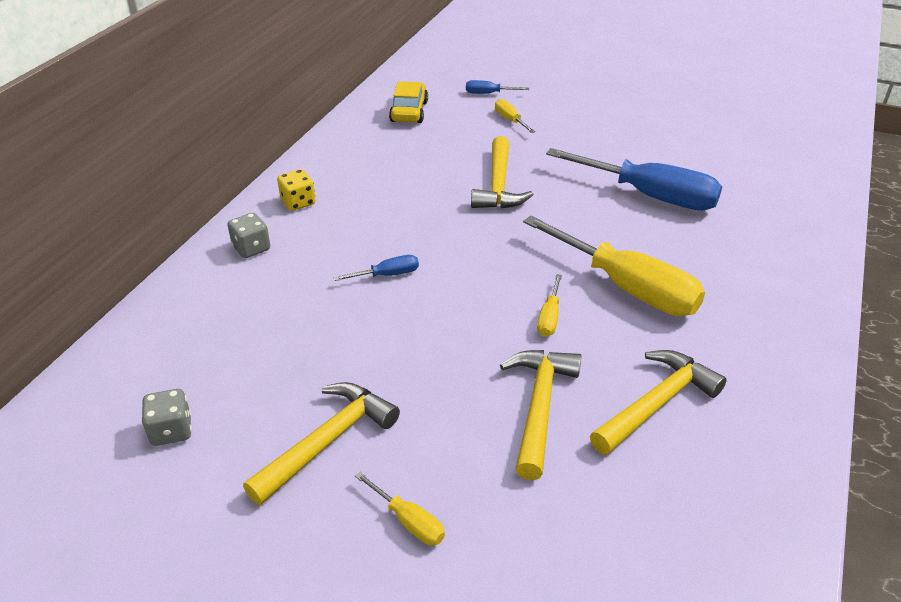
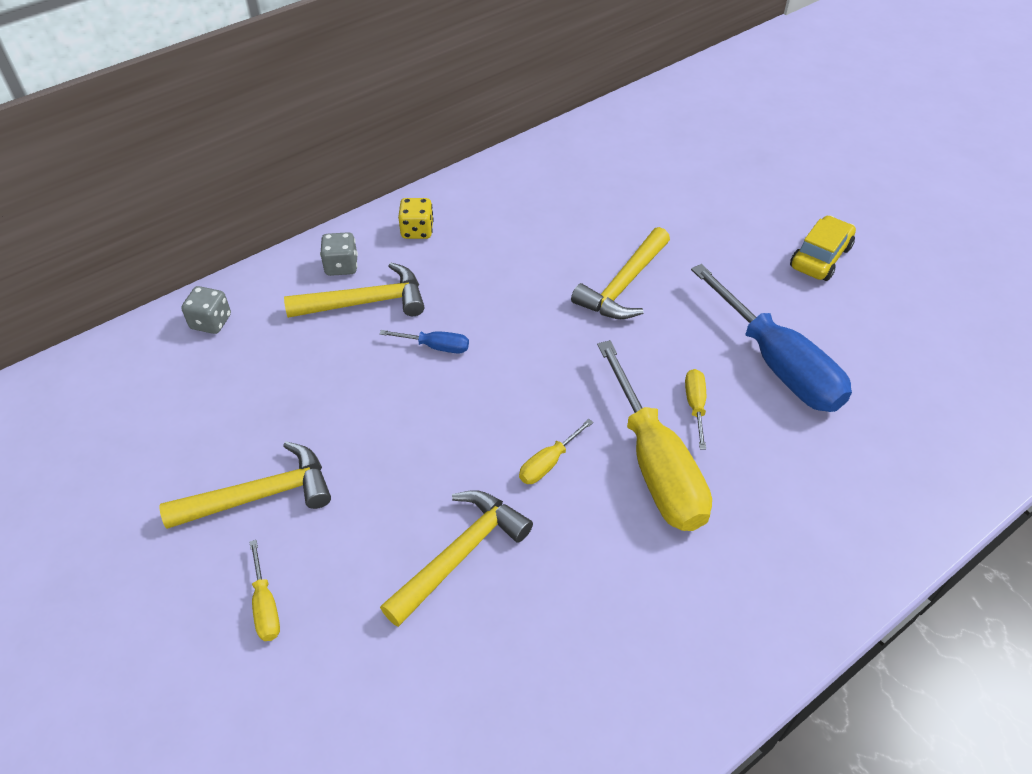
camera: 30 degrees right, 10 degrees up
(171, 431) = (155, 424): grey dice -> grey dice (211, 322)
(409, 112) = (603, 158): yellow car -> yellow car (820, 257)
(489, 93) = (707, 163): blue screwdriver -> none
(510, 120) = (702, 207): yellow screwdriver -> yellow screwdriver (695, 406)
(656, 403) = (573, 608): yellow hammer -> yellow hammer (366, 302)

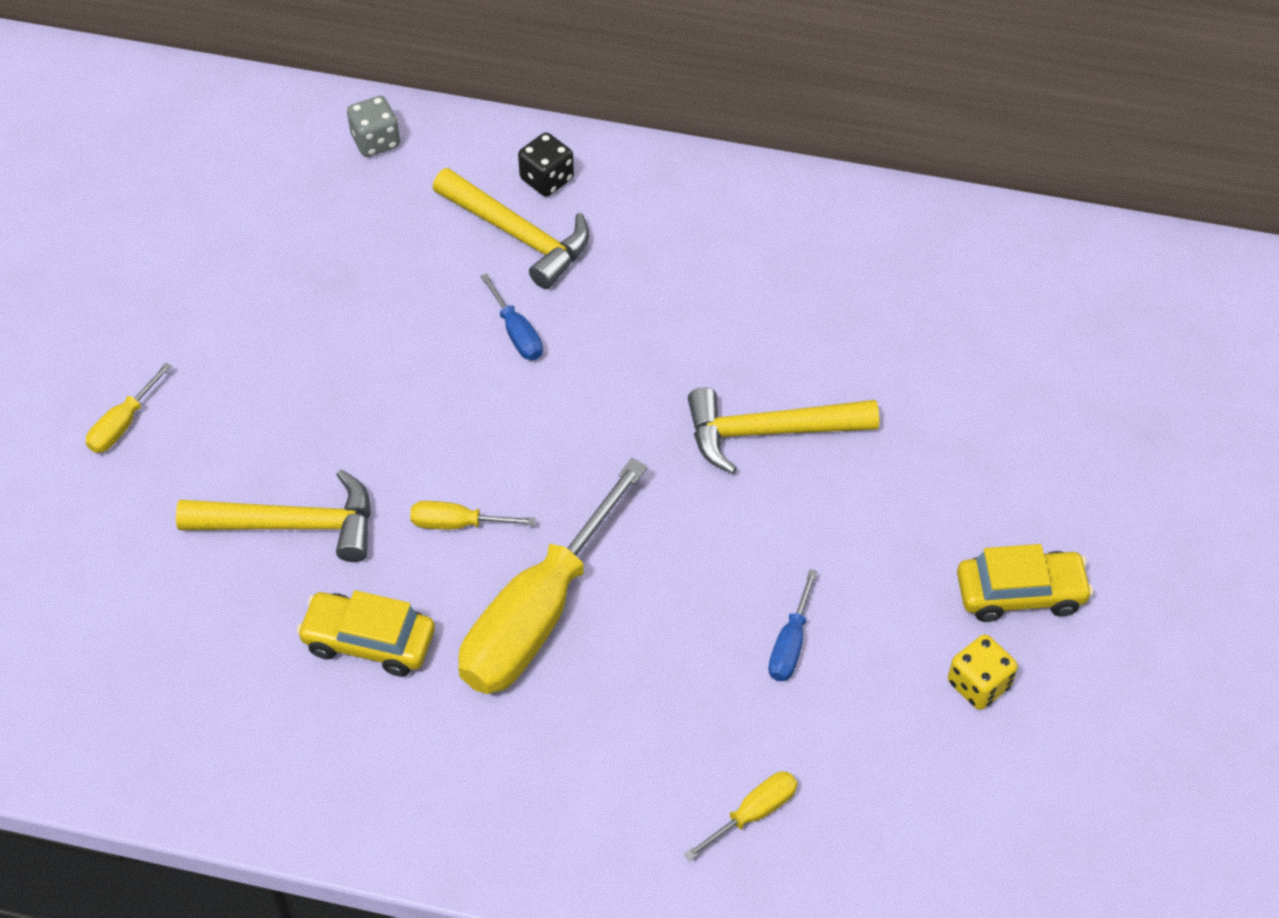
camera: 50 degrees right, 5 degrees up
(260, 495) = (223, 334): yellow hammer -> none
(341, 266) = (547, 179): grey dice -> black dice
(417, 231) = (662, 200): yellow dice -> yellow dice (978, 684)
(596, 569) = (369, 641): none -> yellow car
(695, 406) = (651, 603): yellow screwdriver -> yellow screwdriver (752, 814)
(777, 363) = (790, 643): blue screwdriver -> blue screwdriver, size x0.43

